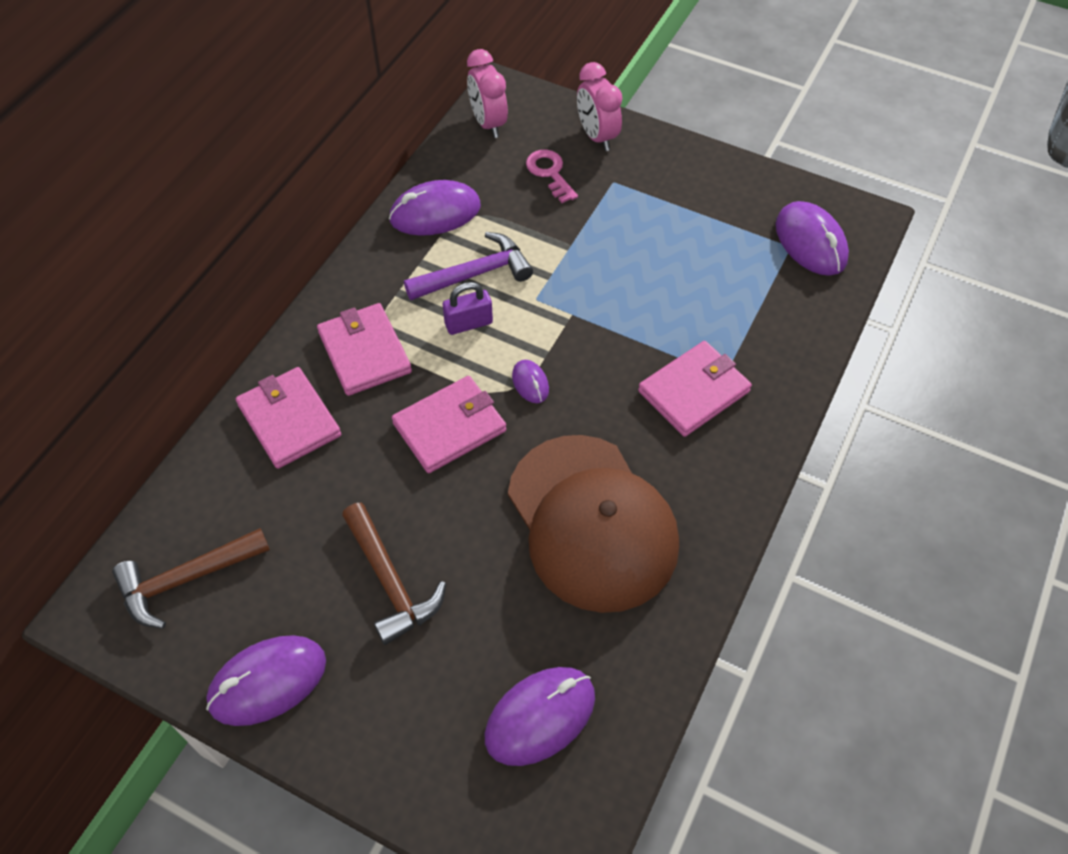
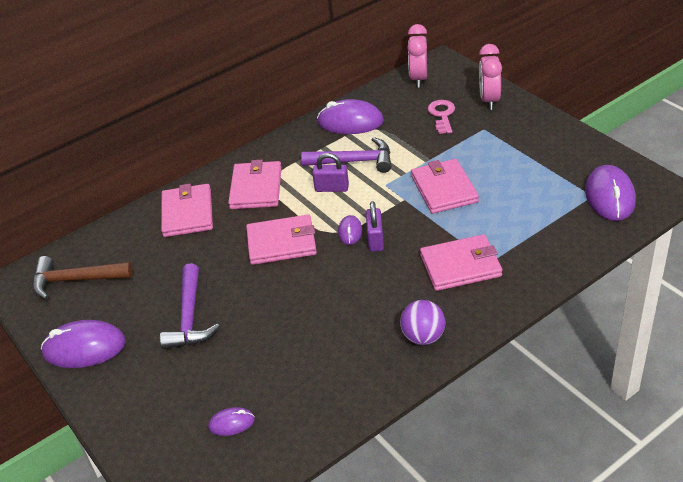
camera: 30 degrees right, 15 degrees down
(390, 581) = (189, 317): brown hammer -> purple hammer
(540, 717) = (231, 423): purple mouse -> purple mouse, size x0.51
(569, 385) = (375, 240): none -> purple padlock
(592, 522) = (338, 323): brown cap -> none
(613, 285) = (444, 189): none -> pink wallet
(705, 507) = (423, 337): none -> purple ball

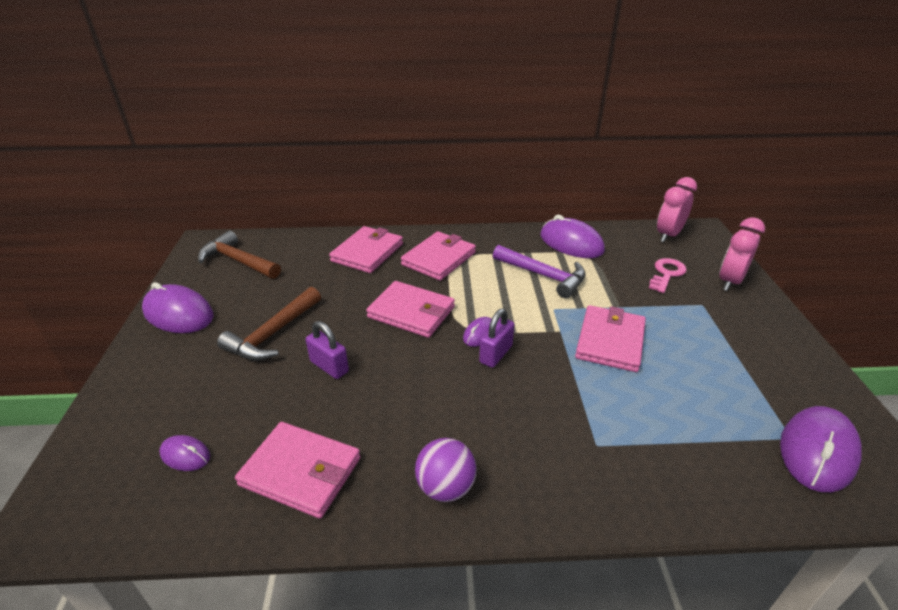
camera: 30 degrees right, 5 degrees down
(189, 317) = (273, 334): purple hammer -> brown hammer
(331, 188) = (501, 288): purple padlock -> purple padlock (329, 366)
(460, 266) = (559, 430): pink wallet -> pink wallet (301, 471)

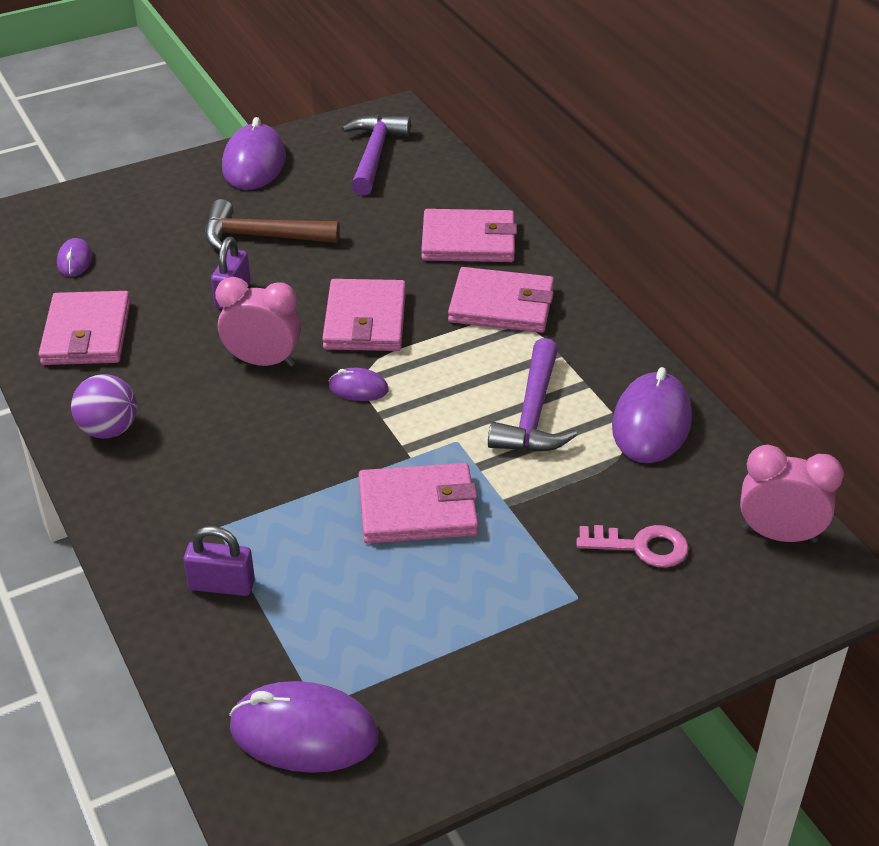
camera: 65 degrees right, 5 degrees up
(238, 261) = (374, 155): brown hammer -> purple hammer
(496, 354) = (327, 412): purple padlock -> purple padlock (222, 585)
(730, 281) = (676, 628): pink clock -> pink clock (263, 362)

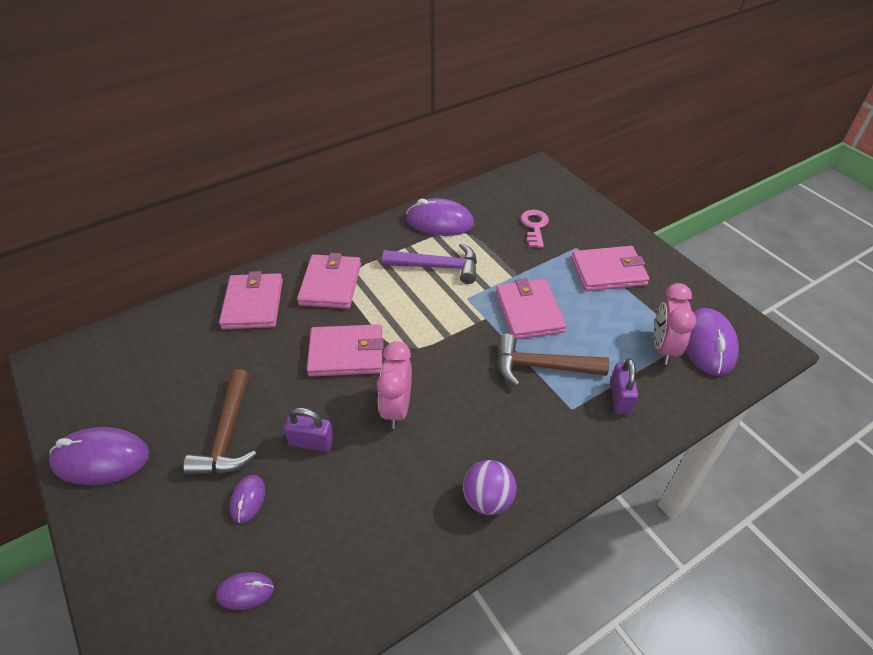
camera: 95 degrees left, 5 degrees up
(87, 333) = (364, 549): pink wallet -> pink wallet (608, 271)
(301, 507) = (542, 367): none -> brown hammer
(358, 388) = (422, 350): purple mouse -> purple mouse (248, 500)
(374, 155) = (115, 369): purple hammer -> none
(779, 535) = (514, 184): pink clock -> pink clock (663, 348)

